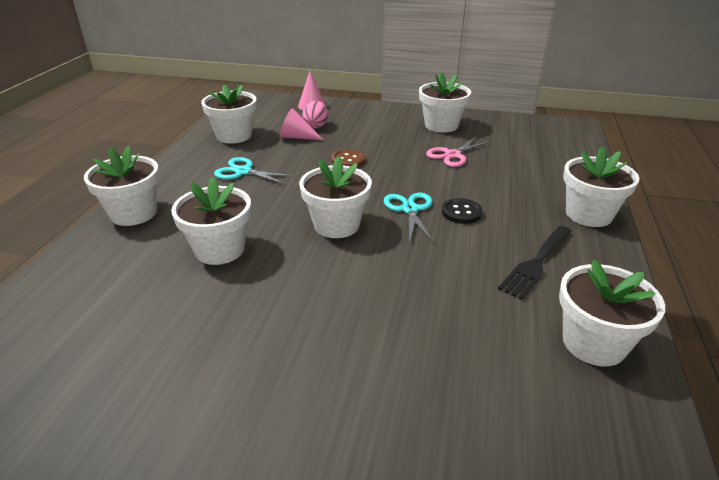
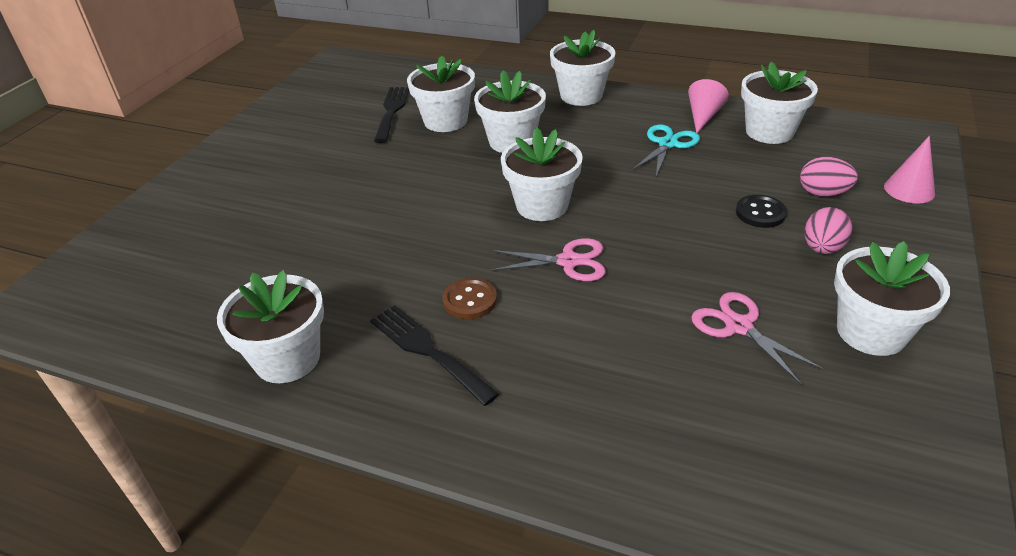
camera: 100 degrees right, 5 degrees up
(102, 363) = (392, 111): none -> black fork
(297, 137) = (776, 178): pink cone -> pink cone (703, 116)
(348, 160) = (707, 219): brown button -> brown button (470, 300)
(374, 130) = (822, 248): none -> pink egg
(410, 209) = (568, 261): turquoise scissors -> pink scissors
(461, 212) = (555, 306): black button -> black button (760, 213)
(588, 214) = (530, 449): white flower pot -> white flower pot (445, 121)

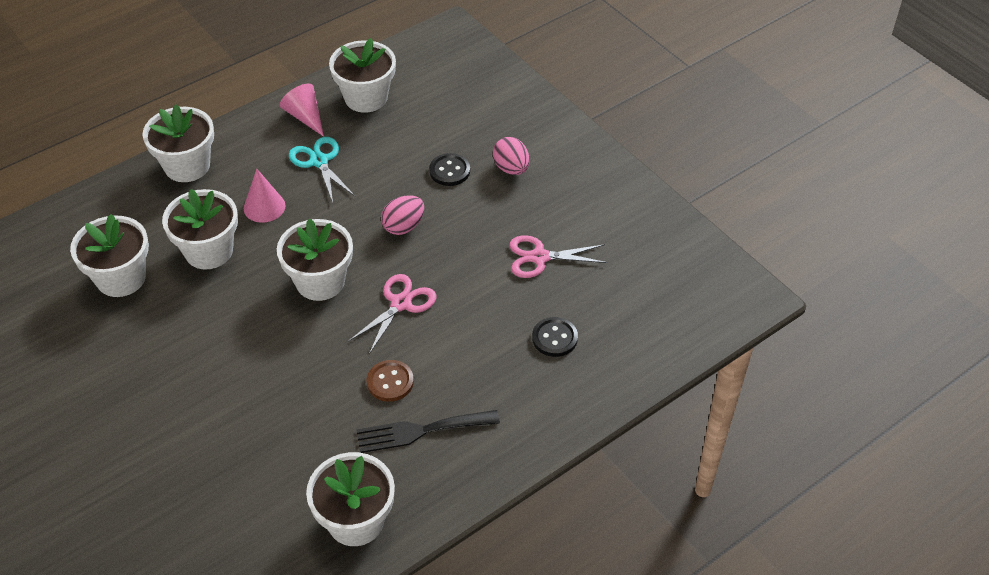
camera: 60 degrees left, 10 degrees up
(392, 111) = (54, 308): black fork -> none
(644, 395) = (554, 338): none -> black button
(823, 193) = (461, 126): pink egg -> pink egg (403, 226)
(871, 332) = (595, 203): white flower pot -> none
(909, 190) = (499, 85): pink cone -> pink cone (264, 207)

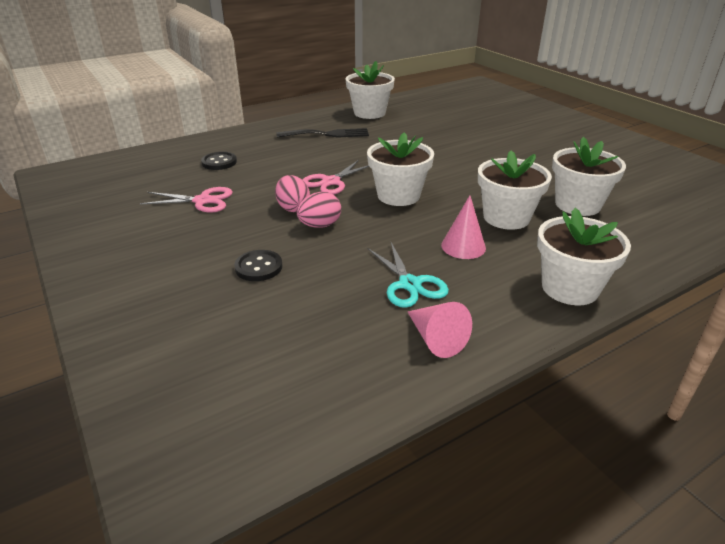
camera: 175 degrees left, 15 degrees down
(366, 97) = (348, 362): white flower pot -> none
(390, 382) = (344, 150): brown button -> none
(511, 168) = (188, 266): pink egg -> pink egg (293, 208)

